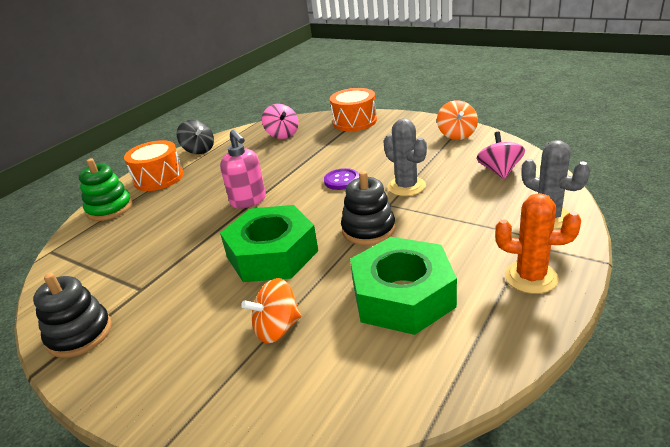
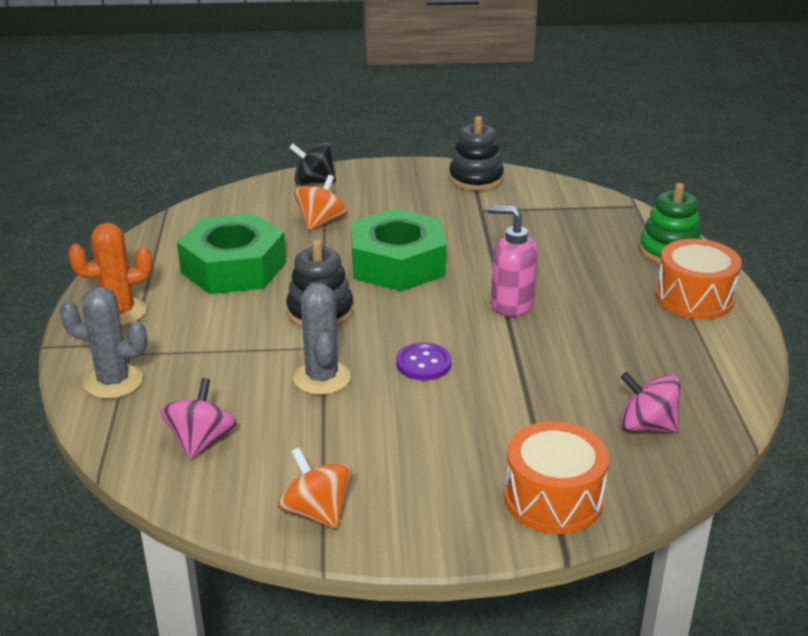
camera: 140 degrees right, 0 degrees up
(199, 150) = (733, 355): black spinning top -> black spinning top (314, 182)
(406, 186) = (322, 378): grey cactus -> grey cactus turned 60 degrees clockwise
(499, 171) = (201, 441): pink spinning top -> pink spinning top turned 135 degrees counterclockwise

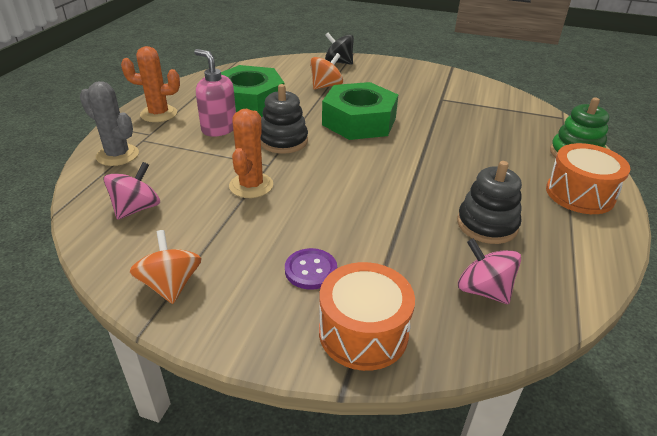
camera: 20 degrees right, 5 degrees up
(322, 378) = (251, 185): grey cactus -> orange cactus
(423, 363) = (330, 193): purple button -> purple button (311, 270)
(476, 179) = (450, 79): black stacking toy -> black stacking toy (487, 224)
(511, 304) = (424, 166): pink soap dispenser -> pink soap dispenser (219, 129)

